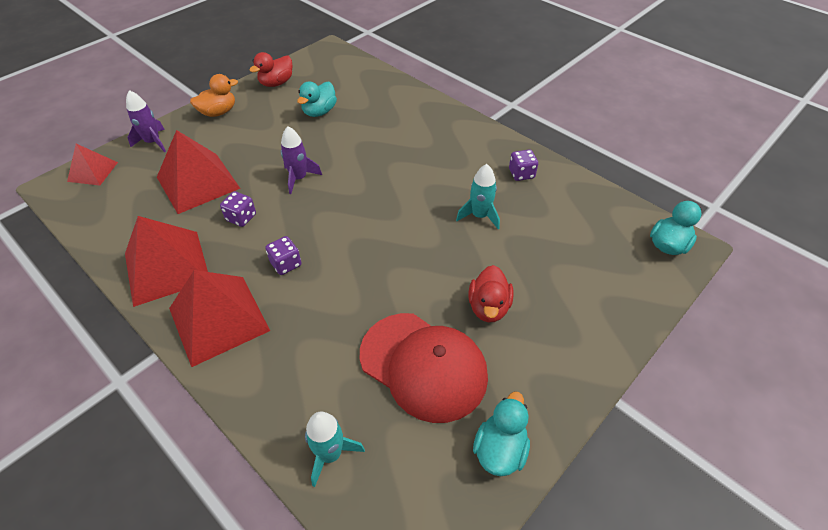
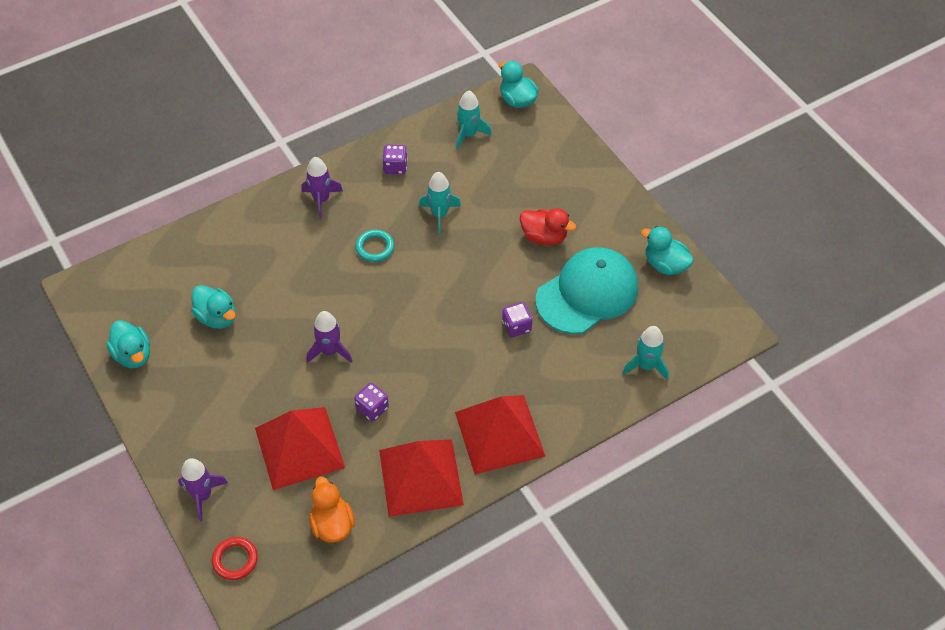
camera: 75 degrees left, 5 degrees up
(92, 171) = (235, 560): red pyramid -> red ring
(218, 112) = (169, 423): orange duck -> orange duck (332, 524)
(276, 83) = (133, 355): red duck -> turquoise duck
(286, 264) = (449, 375): purple dice -> purple dice (516, 326)
(421, 181) = (375, 247): none -> turquoise ring
(423, 366) = (587, 293): red cap -> turquoise cap
(460, 138) = (321, 200): none -> purple rocket
(594, 216) = (468, 134): none -> turquoise rocket

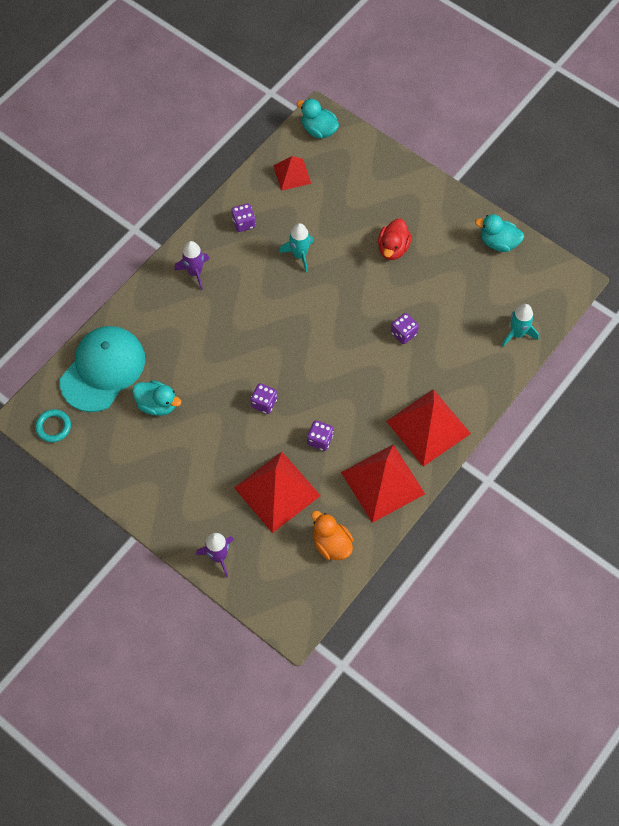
camera: 20 degrees left, 10 degrees up
(133, 355) = (103, 460): turquoise duck -> none
(235, 560) = (269, 598): red ring -> none
(330, 351) = (264, 403): purple rocket -> purple dice
(375, 247) = (259, 301): turquoise ring -> turquoise ring (53, 427)
(468, 134) = (292, 174): turquoise rocket -> red pyramid
(544, 237) = (393, 248): red duck -> red duck turned 105 degrees clockwise
(587, 293) = (447, 287): turquoise cap -> turquoise cap (103, 370)

